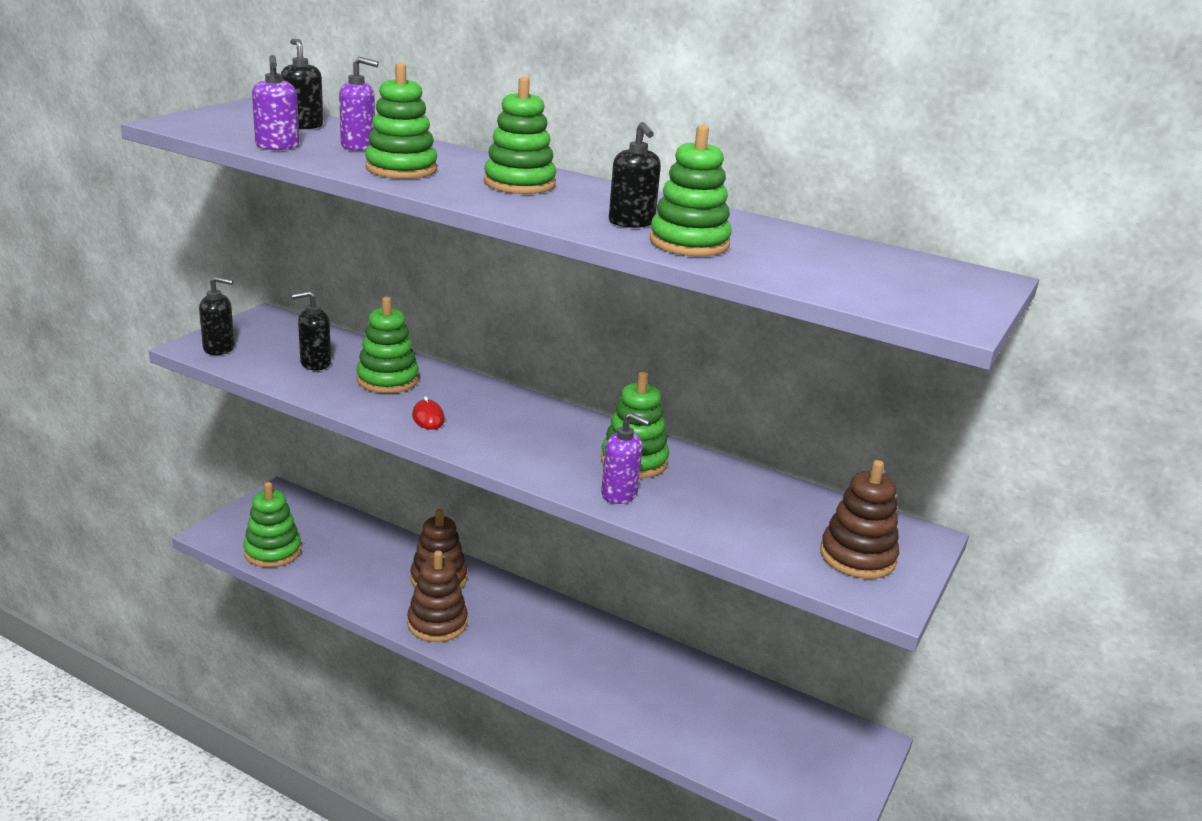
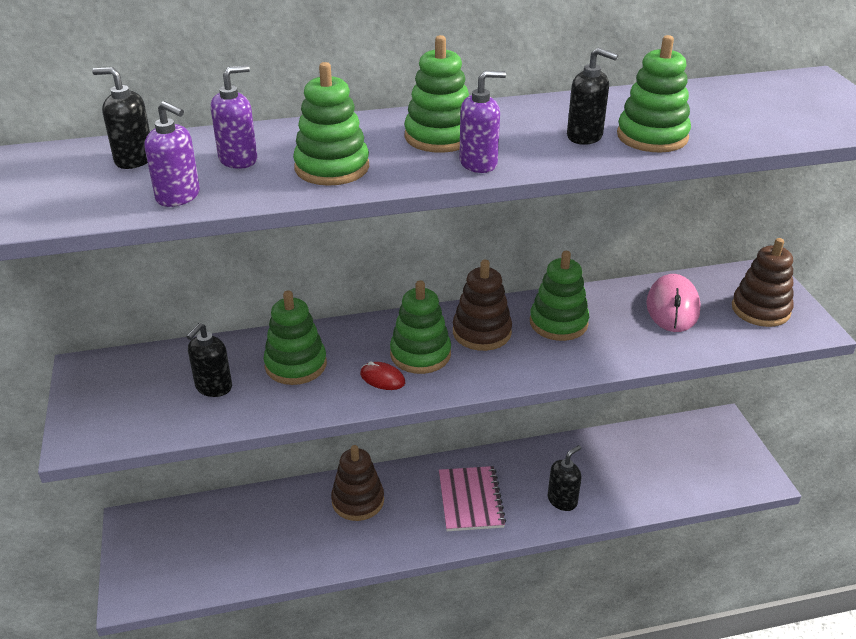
camera: 40 degrees left, 10 degrees up
(219, 348) = (105, 427): black soap dispenser -> black soap dispenser (562, 500)
(273, 552) = (204, 574): green stacking toy -> green stacking toy (420, 354)
(437, 623) = (406, 535): brown stacking toy -> brown stacking toy (481, 332)
(524, 636) = (470, 500): none -> pink notebook
(619, 494) = (592, 354): purple soap dispenser -> purple soap dispenser (478, 163)
(766, 507) = (672, 307): none -> pink mouse

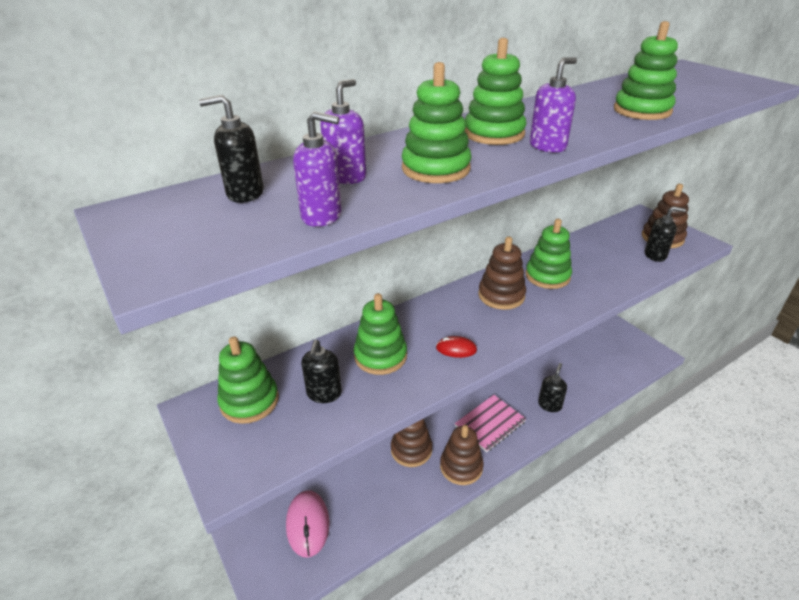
camera: 20 degrees left, 0 degrees up
(405, 537) = (461, 467): none -> brown stacking toy
(420, 354) = (470, 323): green stacking toy -> green stacking toy (249, 401)
(470, 500) = (490, 424): pink notebook -> pink notebook turned 75 degrees clockwise
(585, 136) = (597, 117): black soap dispenser -> black soap dispenser (655, 255)
(672, 307) = (610, 248): pink mouse -> pink mouse (308, 524)

